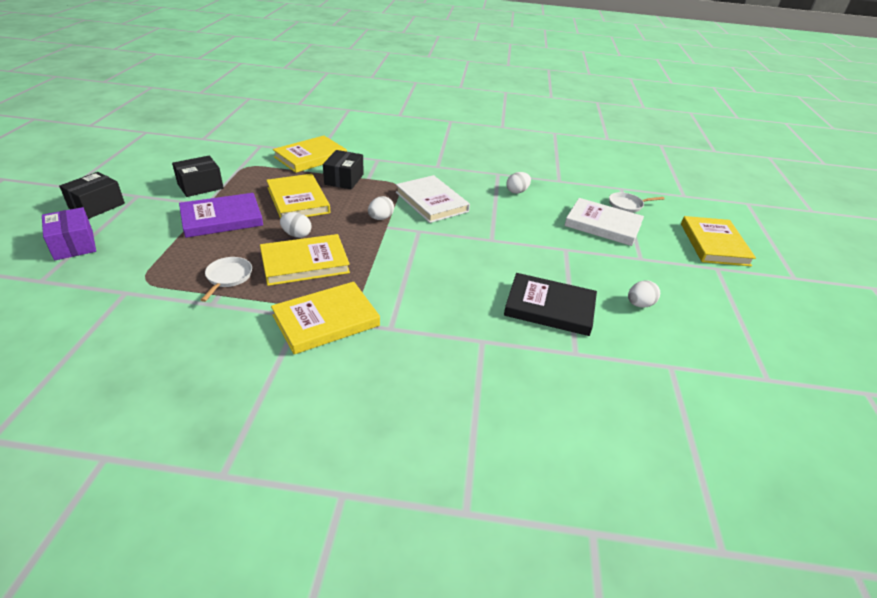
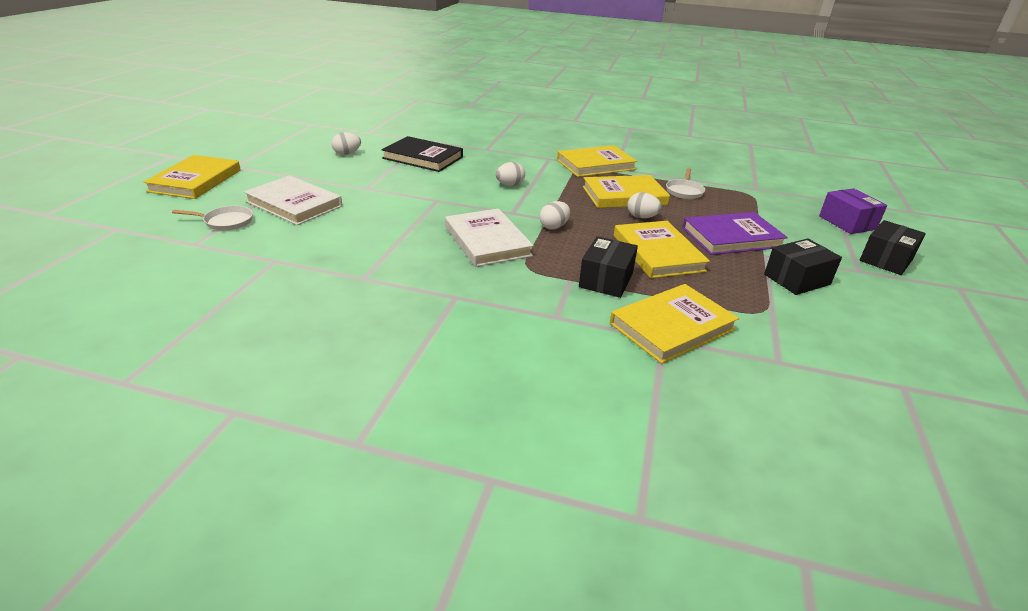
camera: 170 degrees left, 5 degrees down
(517, 191) = (359, 248): white egg -> white egg (510, 185)

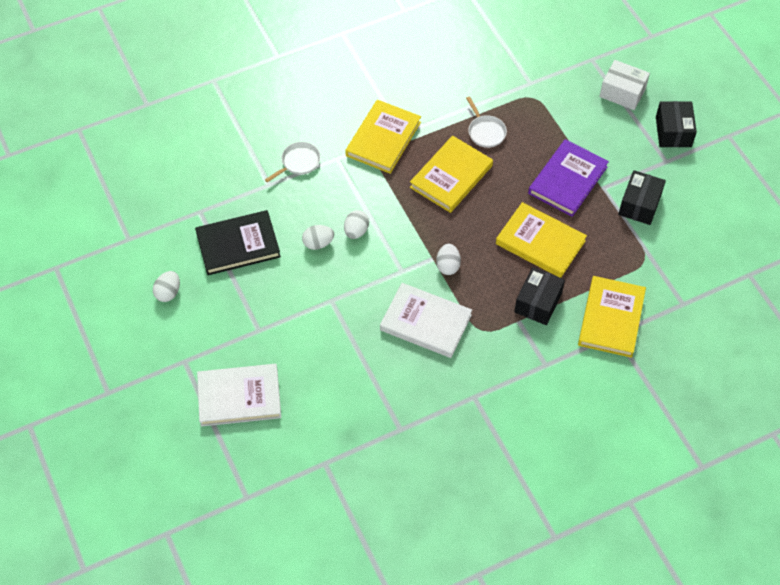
camera: 40 degrees left, 25 degrees up
(195, 181) = (115, 437): yellow book -> none
(226, 222) = (227, 458): white pan -> white pan (298, 162)
(606, 280) = (538, 302): black box -> black box turned 45 degrees clockwise
(641, 217) = (490, 200): white egg -> white egg (318, 243)
(847, 223) = (622, 92): purple box -> white box

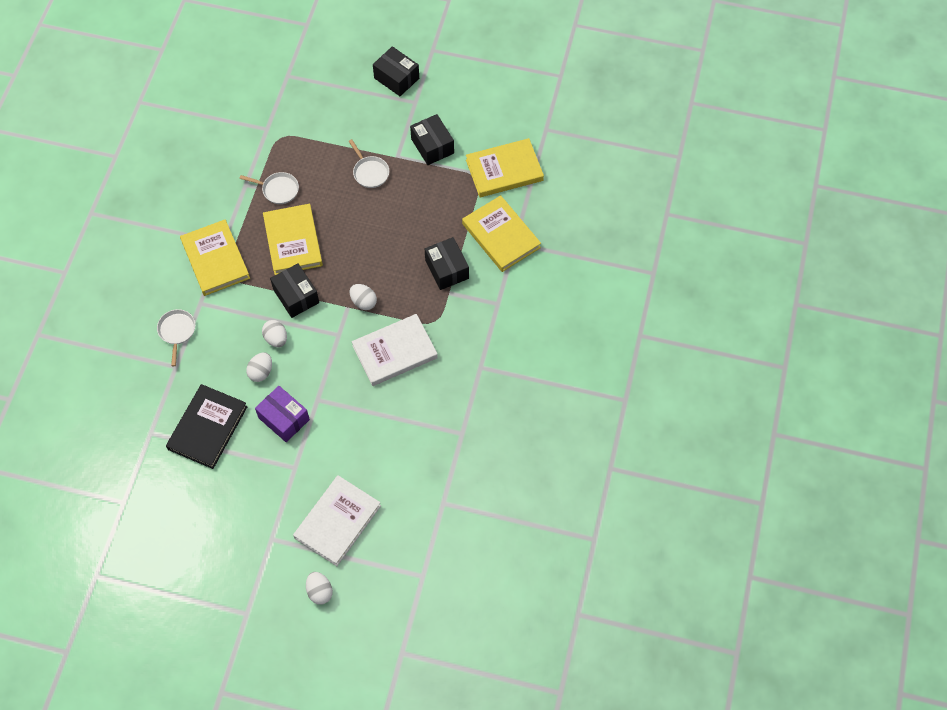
camera: 50 degrees left, 5 degrees up
(168, 293) = (201, 508): white egg -> white egg (320, 591)
(293, 290) = (284, 419): none -> purple box
(406, 216) = (296, 296): none -> black box
(540, 242) = (402, 229): yellow book -> yellow book (504, 170)
(567, 180) = (370, 172): purple book -> white pan
(622, 92) = (334, 81): white box -> none

